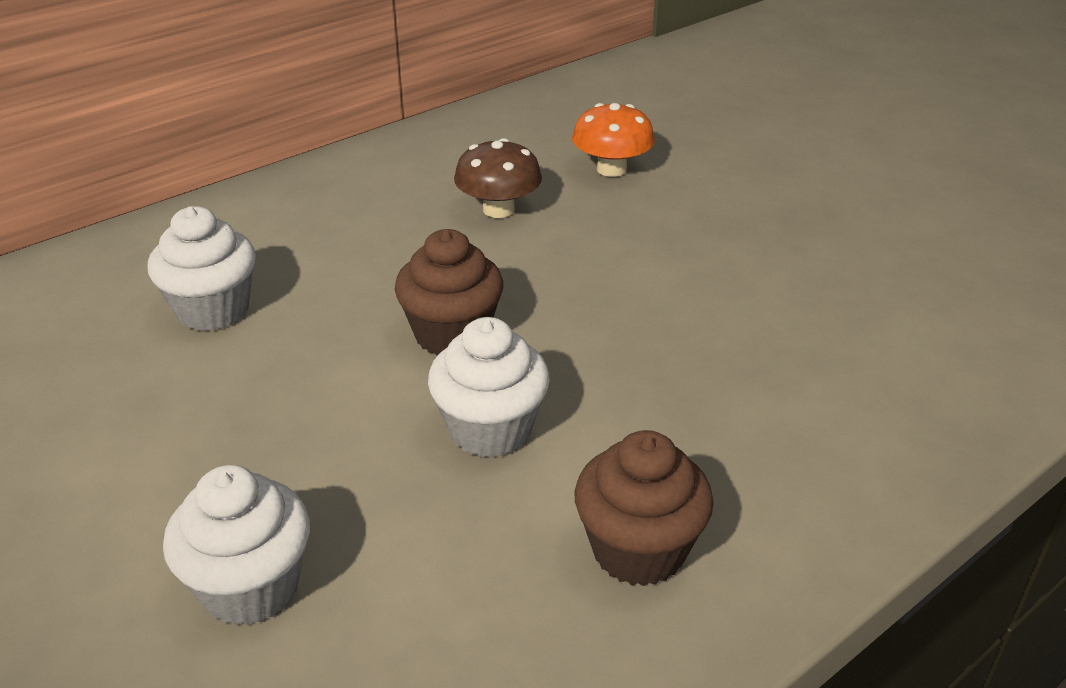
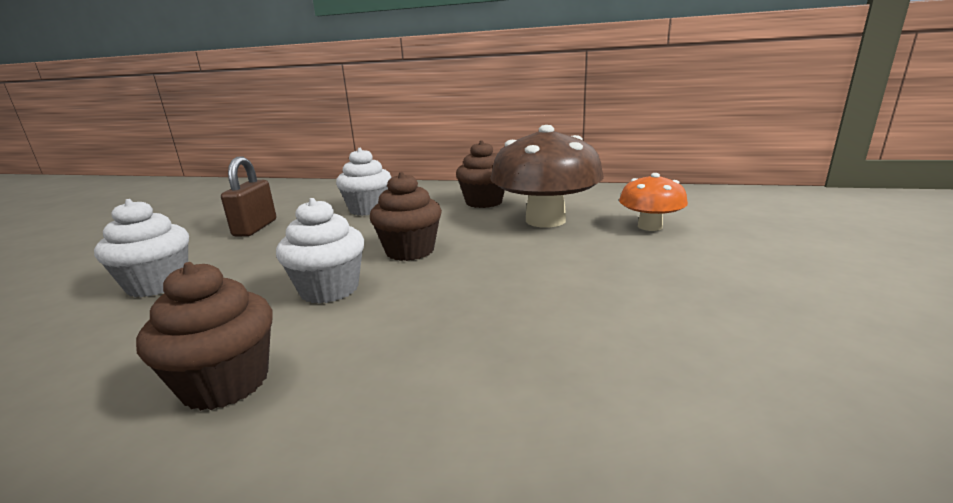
camera: 55 degrees right, 15 degrees down
(106, 443) = (255, 228): none -> brown padlock
(358, 214) = (484, 202): none -> brown cupcake
(498, 209) = (545, 220): brown mushroom -> brown mushroom, size x1.83

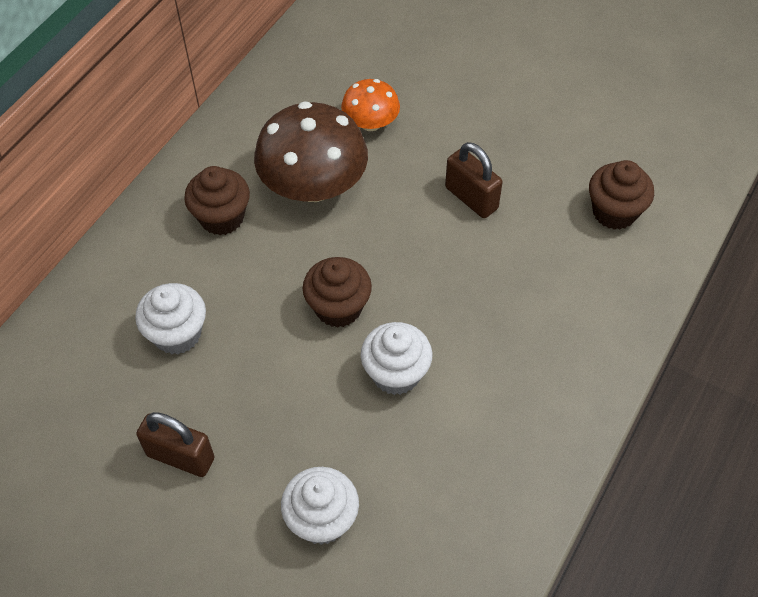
camera: 75 degrees left, 35 degrees up
(226, 383) = (508, 428): brown cupcake -> brown cupcake (614, 212)
(614, 289) = (471, 198): none -> brown padlock

